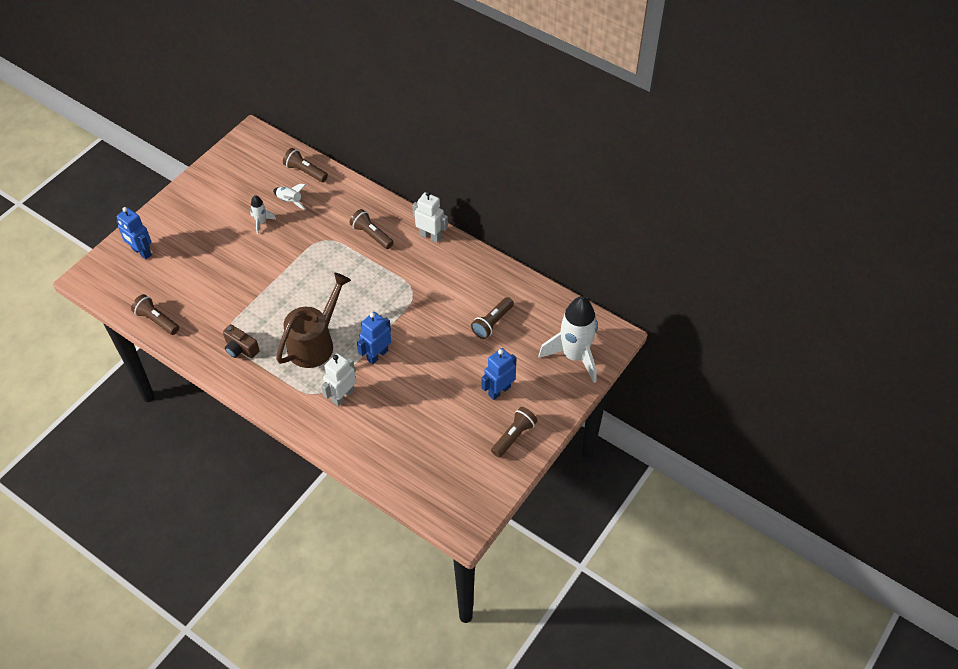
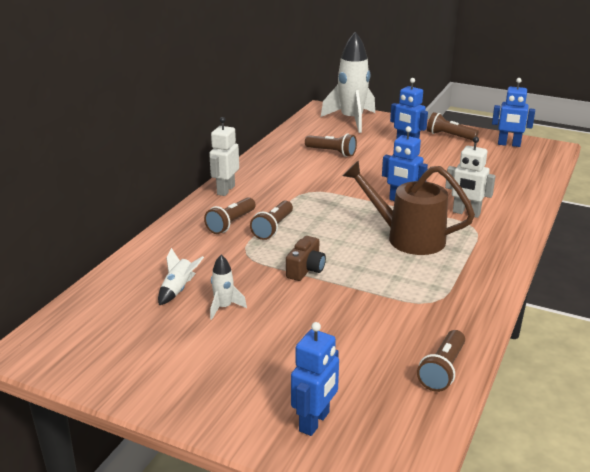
camera: 100 degrees left, 25 degrees down
(241, 348) = (446, 286): brown camera -> brown camera (306, 269)
(305, 171) = (117, 286): brown flashlight -> brown flashlight (273, 228)
(480, 487) = (509, 144): none -> blue robot

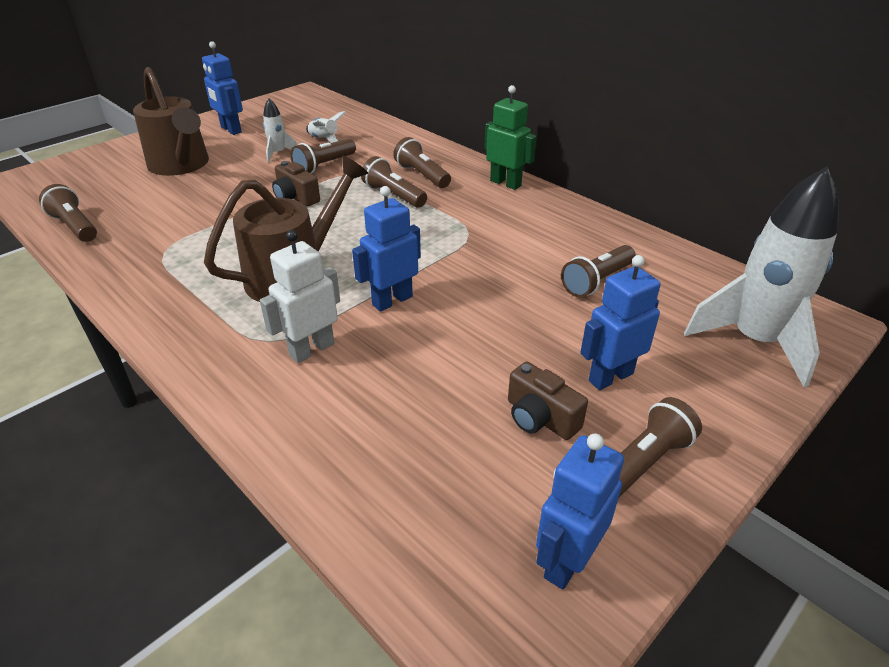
camera: 110 degrees right, 10 degrees up
(225, 190) = (505, 183): white robot -> green robot
(238, 273) = (324, 166): none -> brown flashlight
(286, 360) = (182, 166): none -> brown watering can
(315, 422) = (108, 164): blue robot -> blue robot (230, 130)
(448, 155) = (540, 418): none -> brown camera

